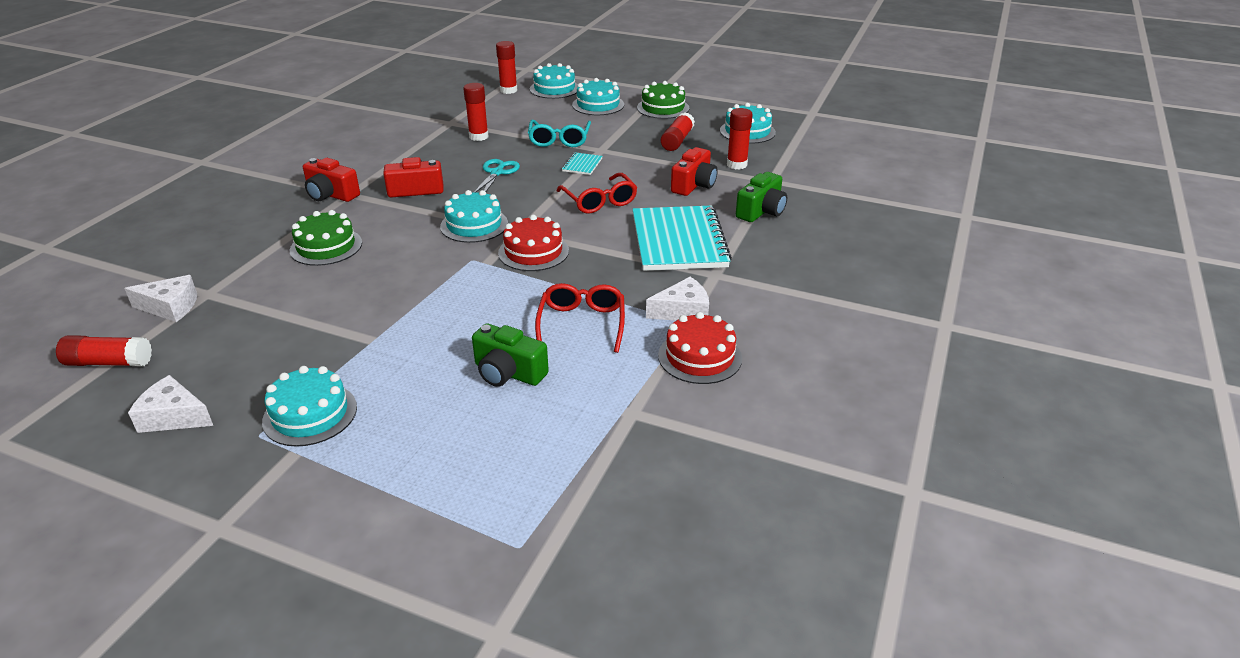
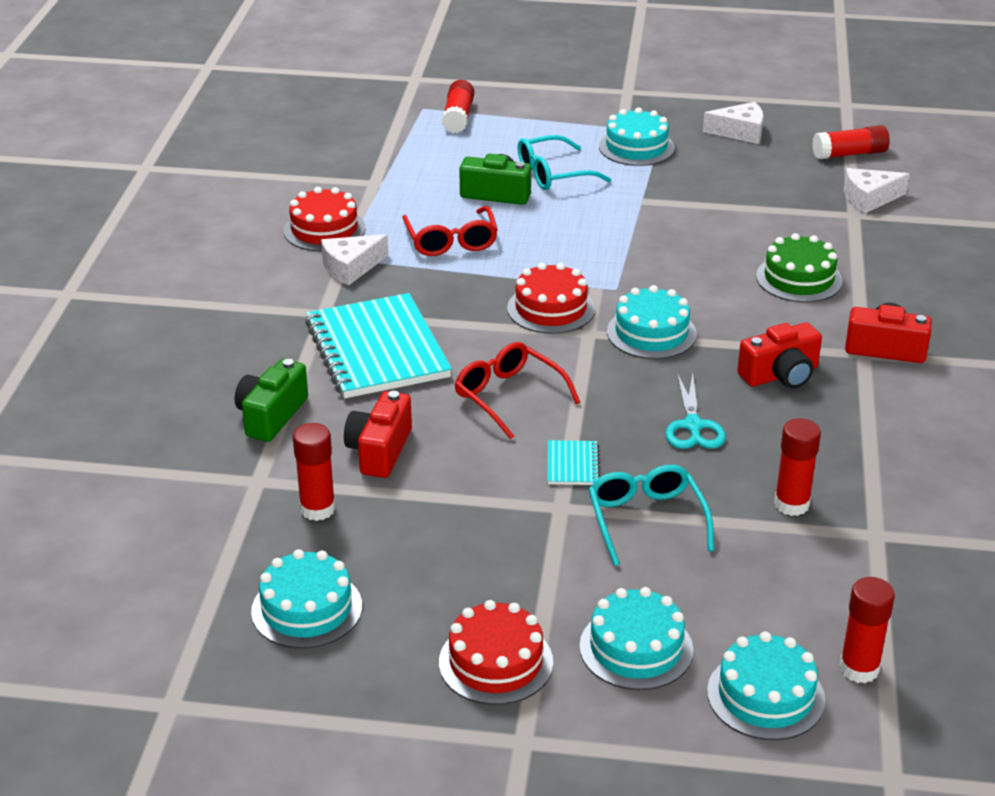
camera: 165 degrees right, 0 degrees up
(431, 389) = (553, 174): none -> turquoise glasses
(663, 108) = (496, 662): green cake -> red cake
(677, 140) = (435, 556): red glue stick -> red glue stick (458, 117)

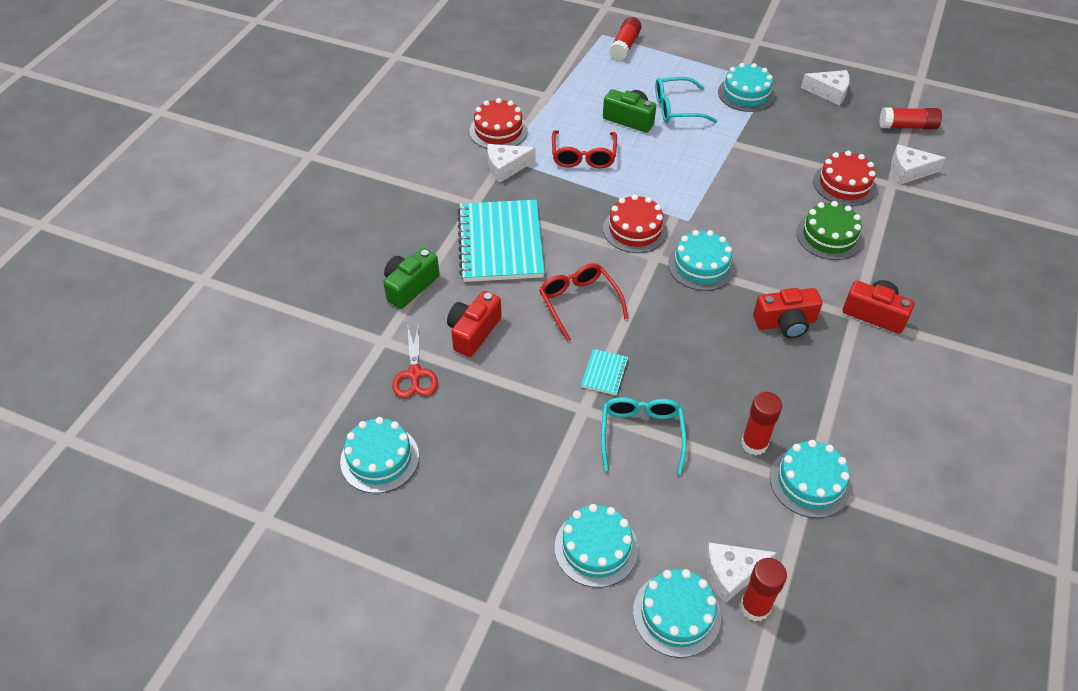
camera: 15 degrees right, 15 degrees up
(317, 509) = (415, 374): red glue stick -> red scissors
(496, 662) = (493, 536): red cake -> red cake (844, 184)
(693, 426) = (704, 356): turquoise scissors -> none
(817, 640) = (731, 573): none -> white cheese
(875, 530) = (809, 482): none -> turquoise cake

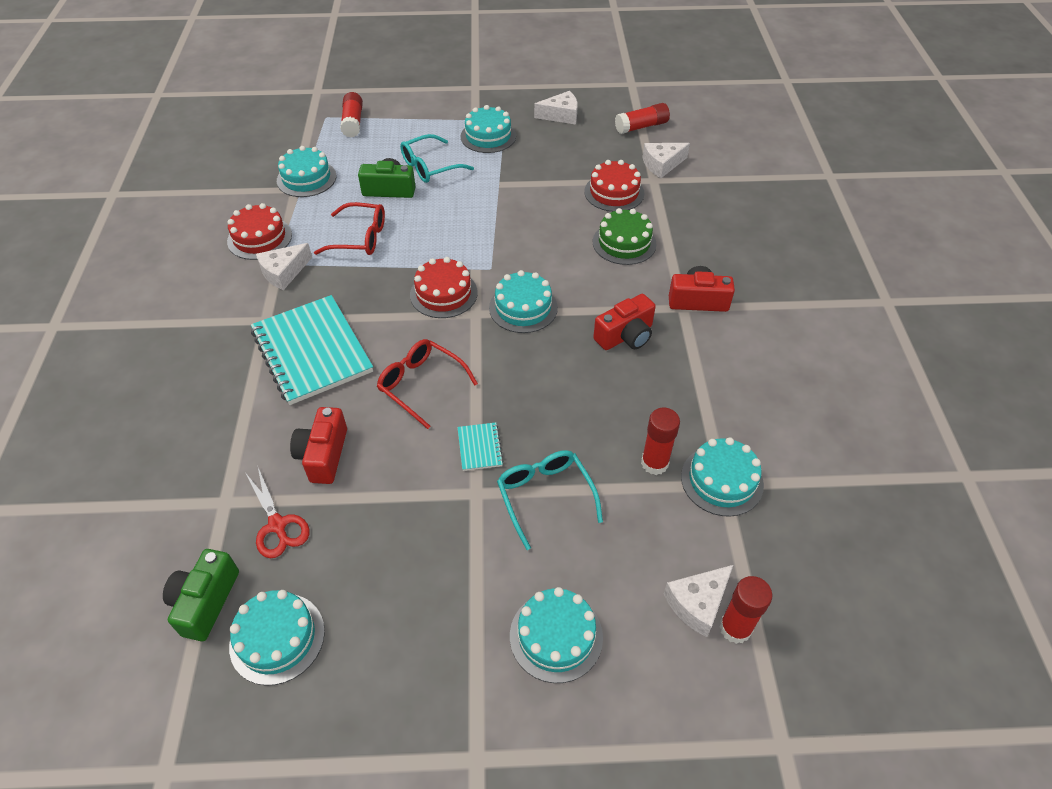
camera: 25 degrees left, 0 degrees up
(410, 286) = (231, 431): green camera -> green camera (205, 602)
(583, 156) = (359, 238): red glasses -> red glasses turned 60 degrees counterclockwise
(676, 614) = (667, 671): turquoise cake -> turquoise cake (306, 178)

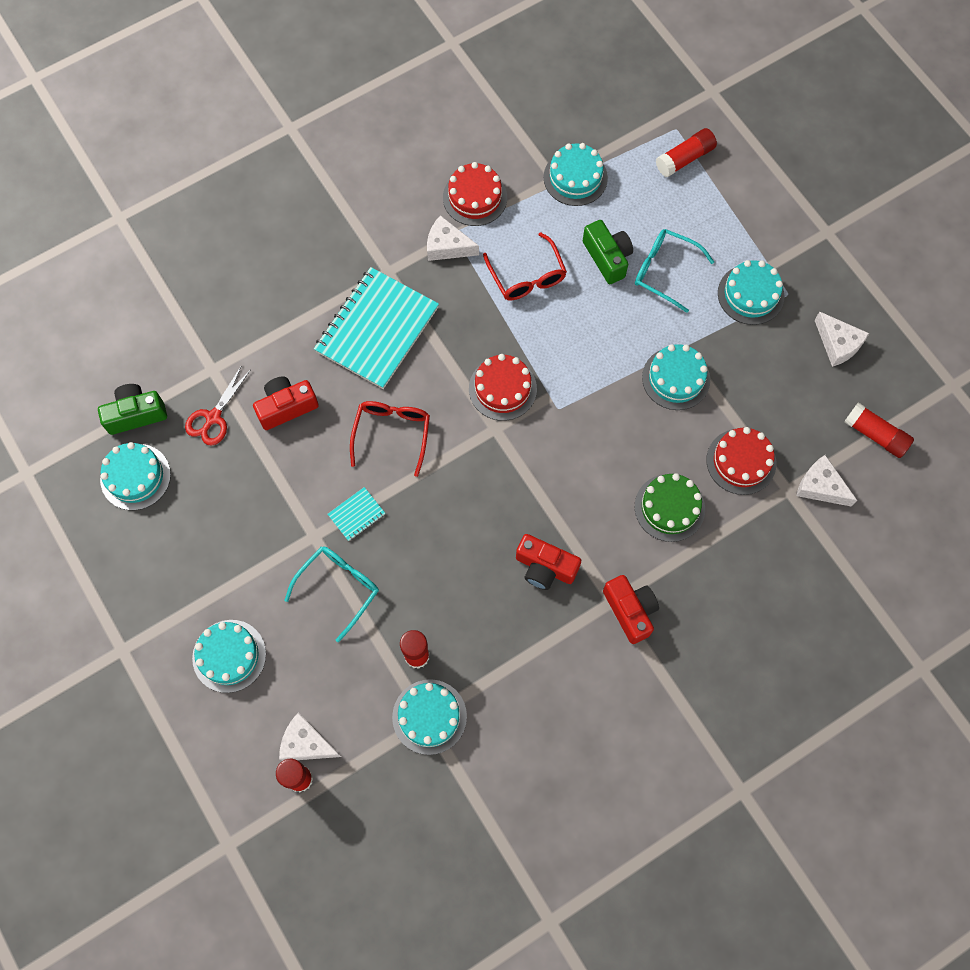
camera: 60 degrees right, 20 degrees up
(523, 307) = (526, 463): turquoise cake -> turquoise cake (676, 378)

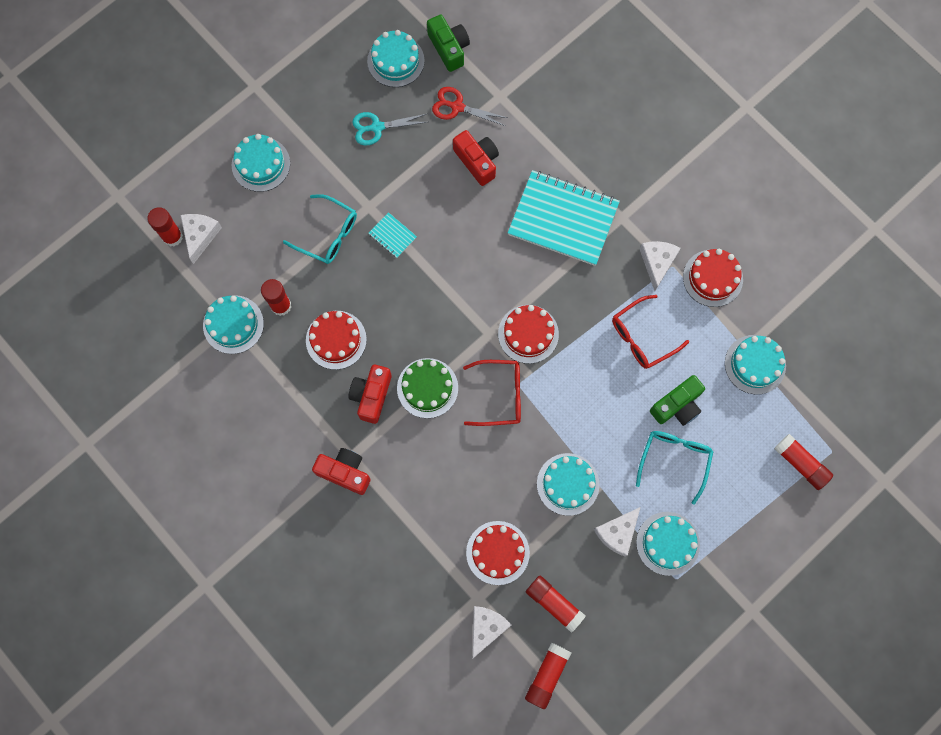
camera: 80 degrees right, 5 degrees up
(216, 511) = (377, 127): none -> turquoise scissors
(392, 434) = (469, 250): red glasses -> red glasses (500, 395)
(471, 597) = (336, 340): none -> red cake
(630, 611) = (344, 472): red camera -> red camera turned 120 degrees counterclockwise
(669, 507) = (443, 494): green cake -> green cake (427, 388)
(801, 414) = (554, 603): none -> red glue stick
(838, 344) = (633, 632): white cheese -> white cheese (617, 533)

